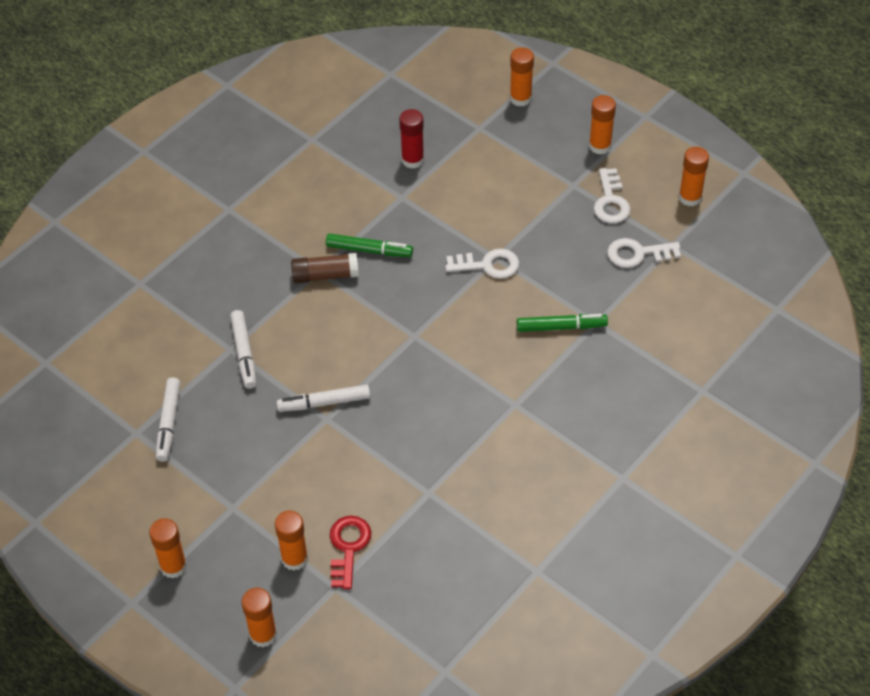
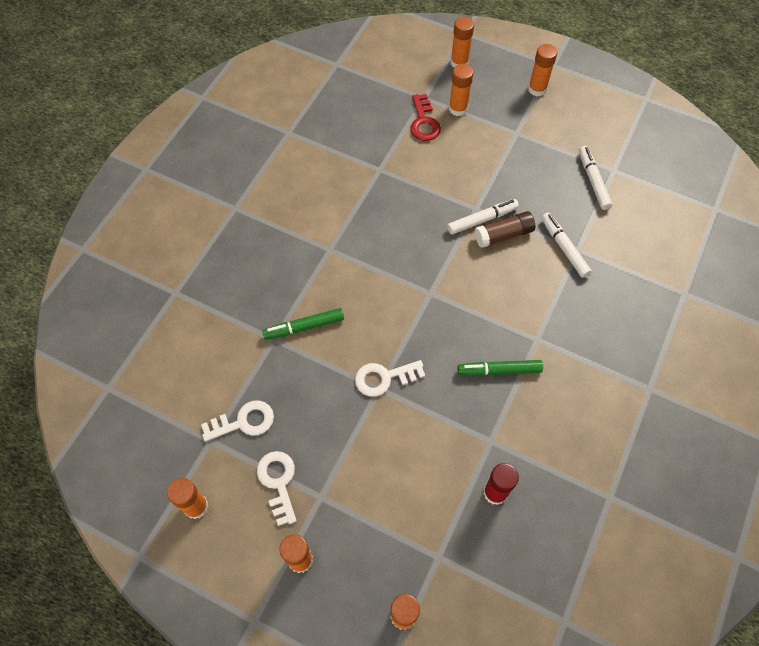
camera: 165 degrees right, 10 degrees up
(325, 275) = (528, 335): brown glue stick -> brown glue stick (503, 235)

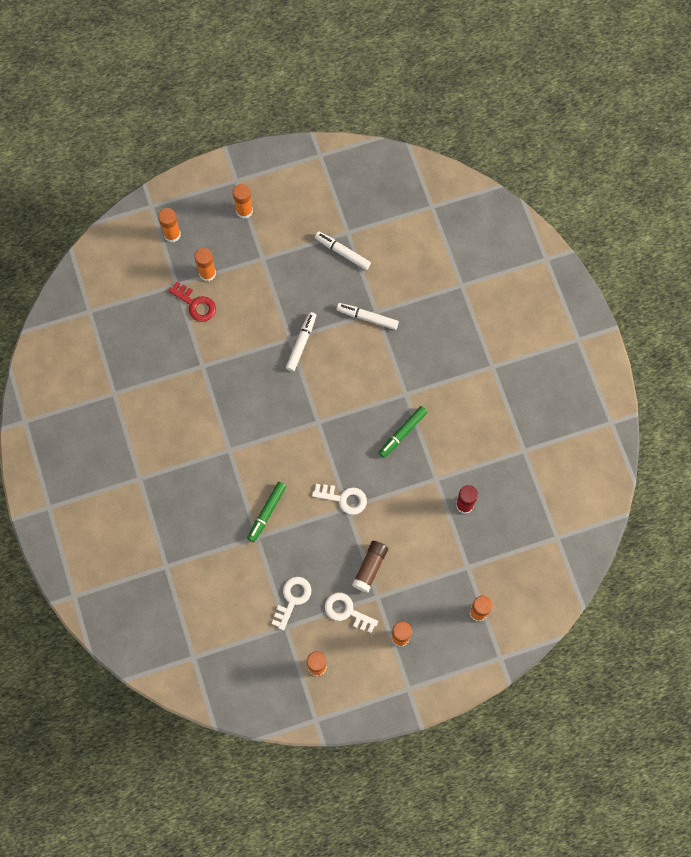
camera: 45 degrees left, 10 degrees up
(384, 378) = (344, 499): white key -> white key turned 105 degrees counterclockwise
(503, 235) = (324, 342): brown glue stick -> brown glue stick (370, 568)

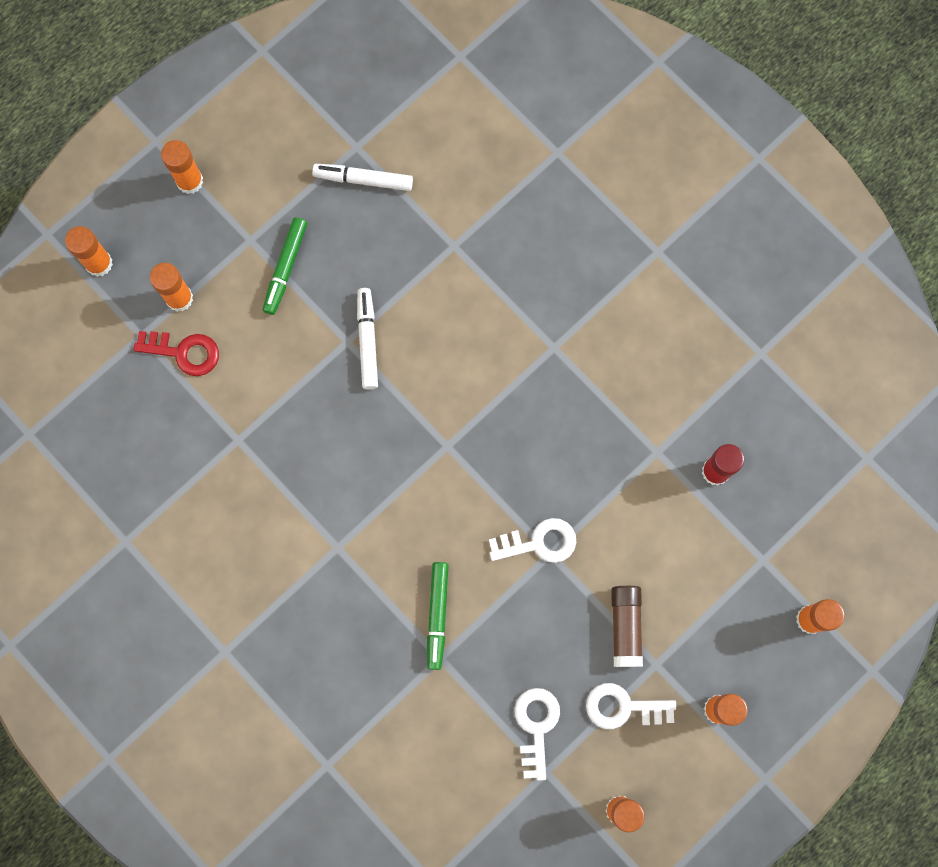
camera: 25 degrees left, 5 degrees up
(367, 318) = (446, 260): white marker -> none
(403, 433) = (577, 406): green marker -> green marker (286, 267)

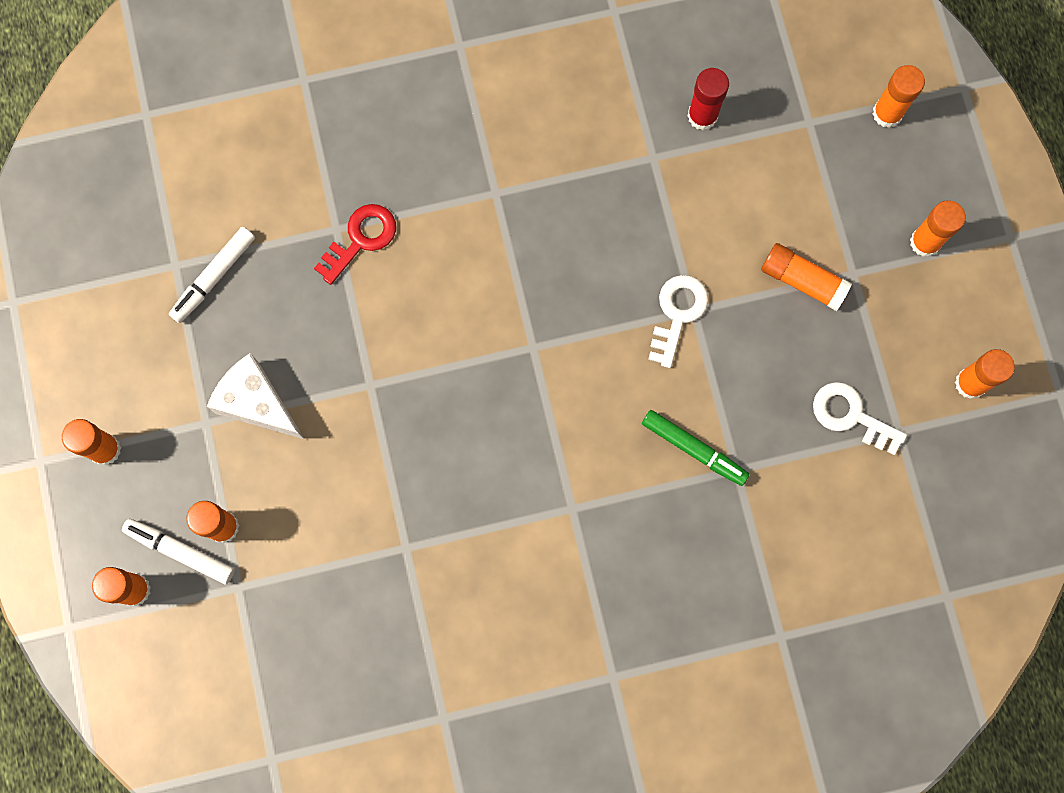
camera: 60 degrees left, 0 degrees up
(184, 352) = (282, 553): red key -> red key (361, 239)
(286, 267) = (257, 403): green marker -> white cheese
(367, 341) = (382, 365): white marker -> white marker (181, 552)
(623, 707) = (876, 326): white key -> none
(625, 627) = (802, 280): brown glue stick -> orange glue stick

